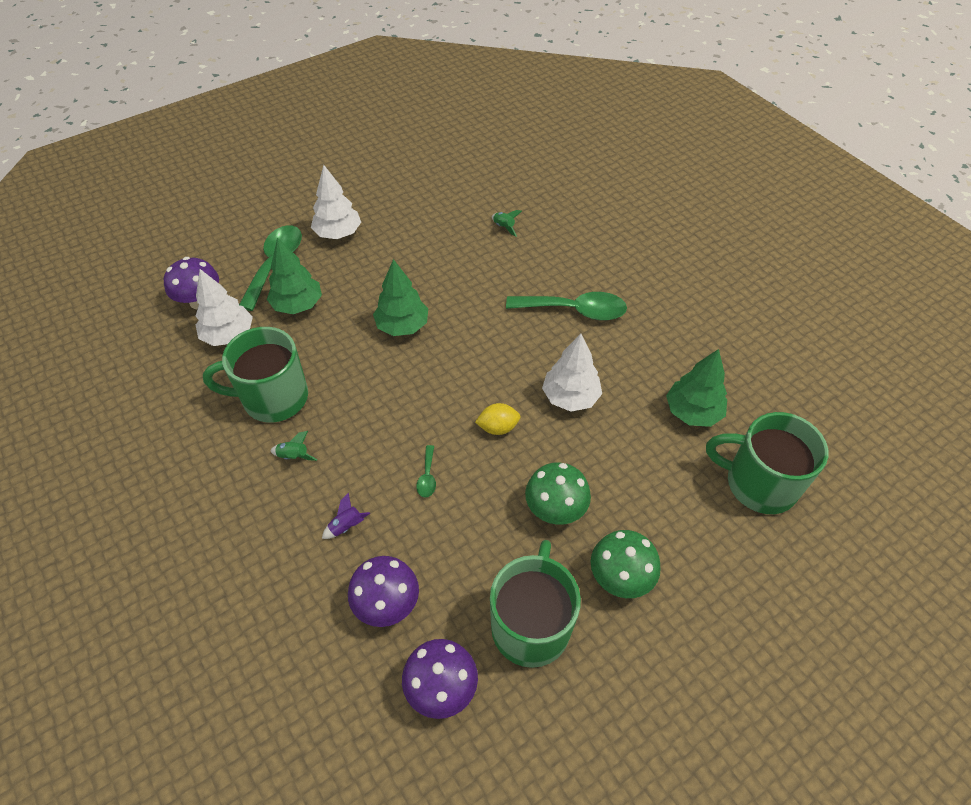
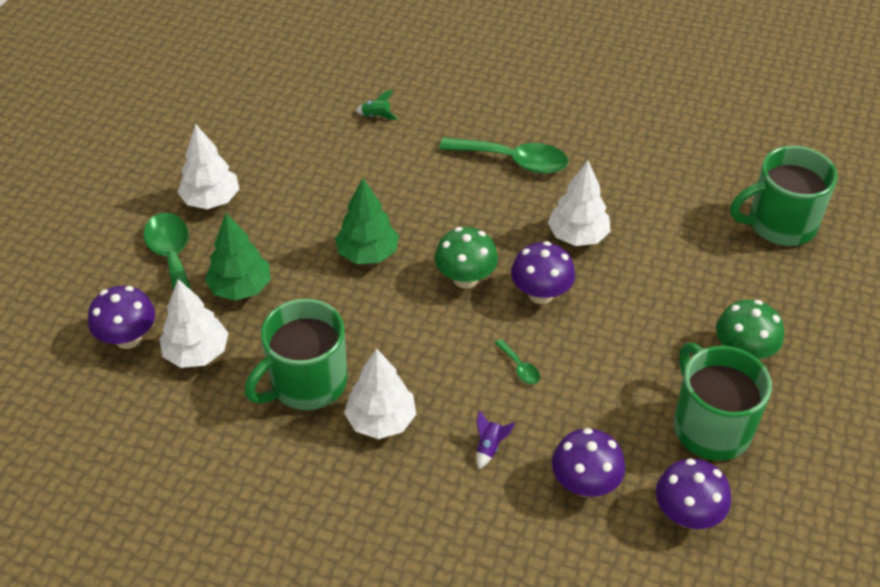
camera: 35 degrees left, 5 degrees down
(294, 456) = (381, 420): green rocket -> white tree
(498, 427) = (541, 294): yellow lemon -> purple mushroom
(555, 509) = (648, 331): green mushroom -> green mushroom (465, 278)
(574, 310) = (513, 161): green spoon -> green spoon turned 45 degrees clockwise
(692, 412) = (685, 196): green tree -> none

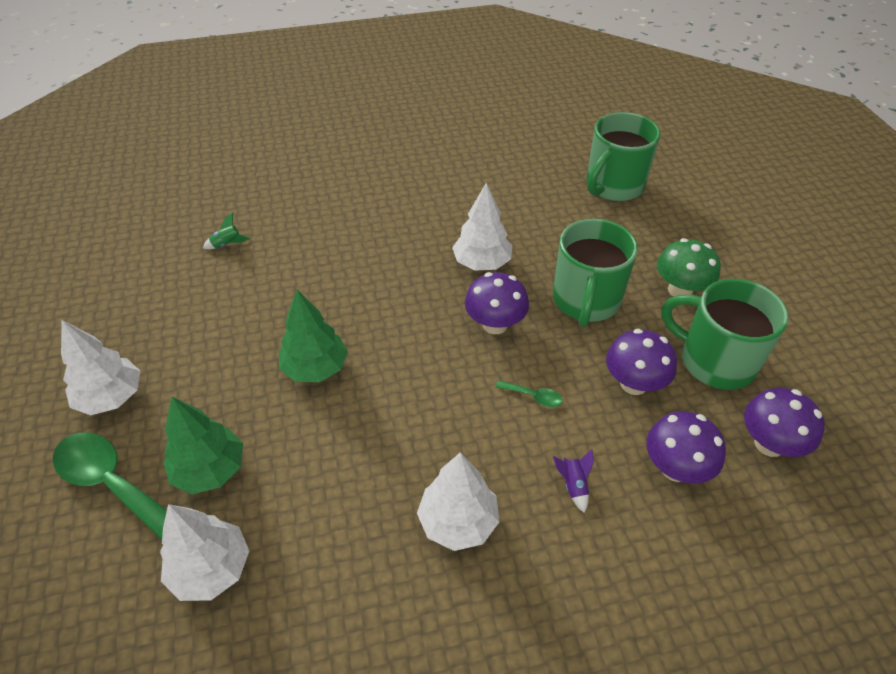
camera: 35 degrees left, 0 degrees up
(128, 338) = (114, 601): purple mushroom -> purple mushroom (634, 383)
(307, 383) = (355, 529): green mug -> green mug (586, 301)
(465, 278) = (422, 344): green mushroom -> none
(513, 161) = (379, 228): green spoon -> none

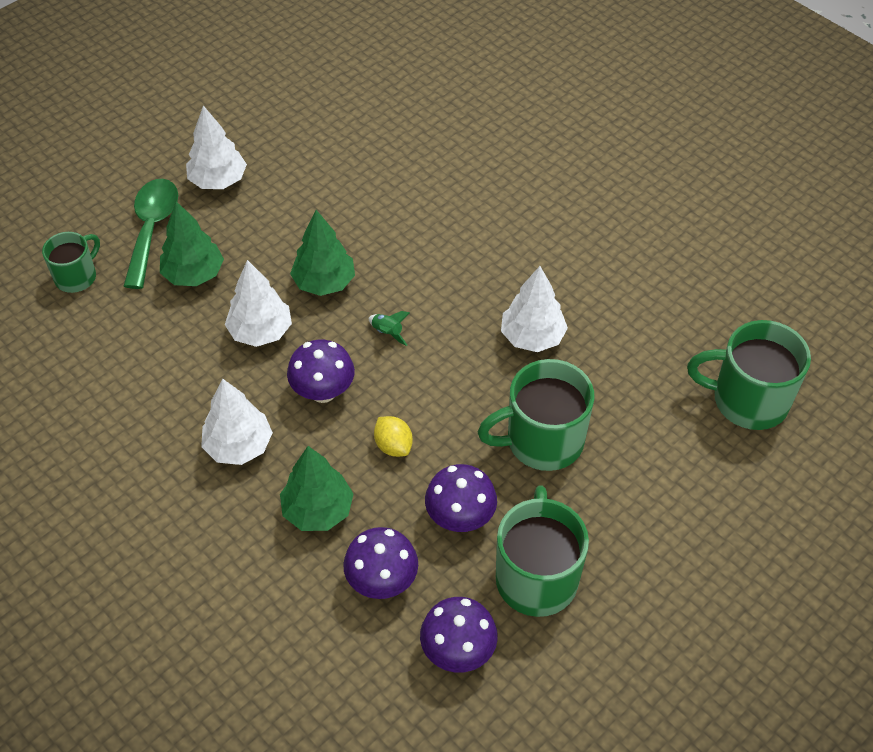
camera: 60 degrees right, 5 degrees up
(104, 593) = (77, 277): none -> green mug
(211, 569) = (122, 321): white tree -> white tree (260, 332)
(227, 244) = (416, 148): green rocket -> green rocket (387, 333)
(495, 324) = (459, 382): purple mushroom -> purple mushroom (323, 391)
(533, 397) = (393, 446): green spoon -> yellow lemon
(573, 485) = (318, 510): purple rocket -> green tree
(680, 290) = (619, 517): green mushroom -> none

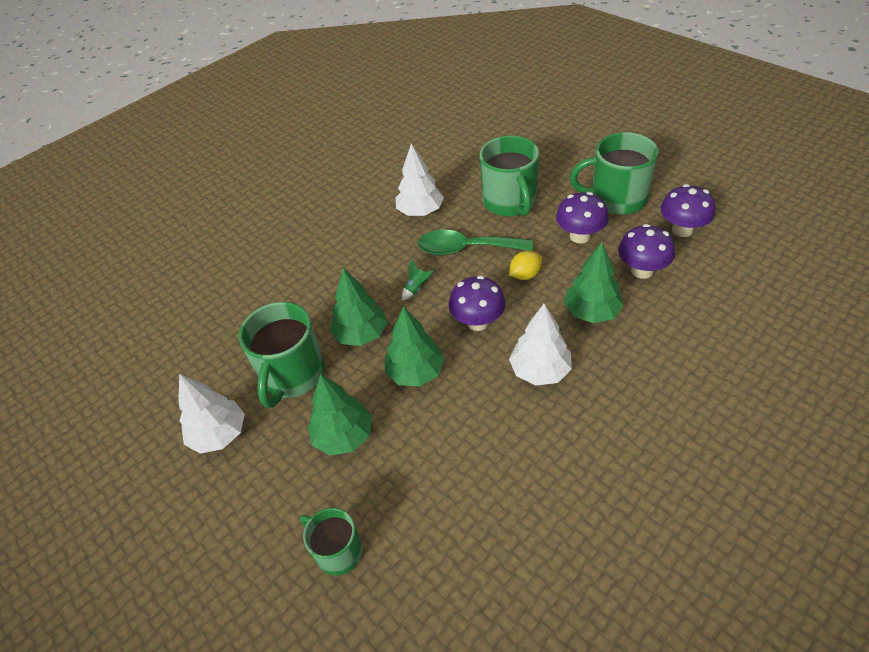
camera: 85 degrees left, 5 degrees down
(152, 229) = (277, 486): green spoon -> green spoon (466, 249)
(260, 332) = (416, 372): white tree -> green tree
(748, 400) = (468, 122): green mug -> green mug (293, 375)

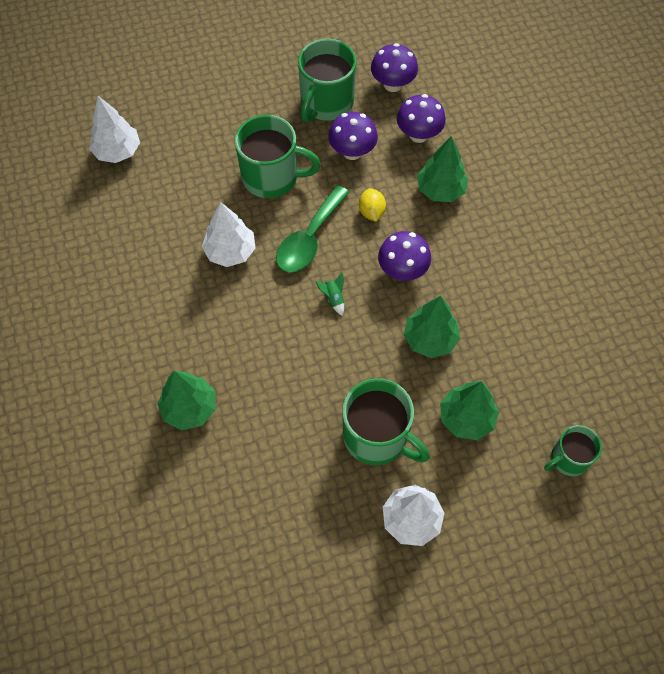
camera: 70 degrees left, 15 degrees up
(361, 334) = (362, 364): green tree -> green tree (190, 408)
(540, 371) = (478, 253): white tree -> white tree (117, 152)

